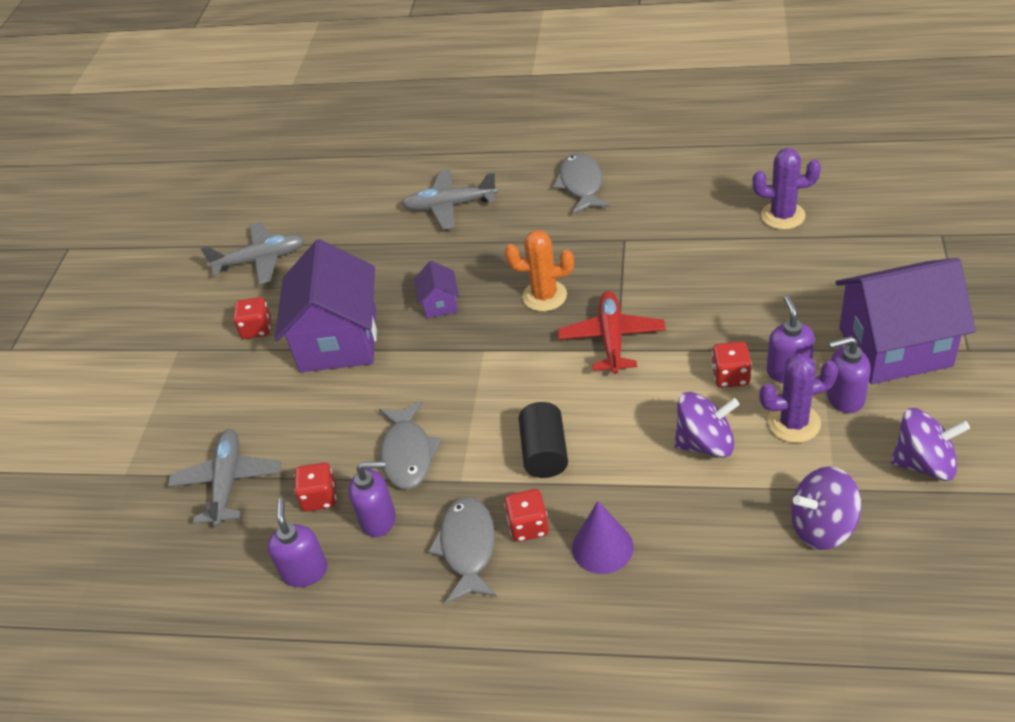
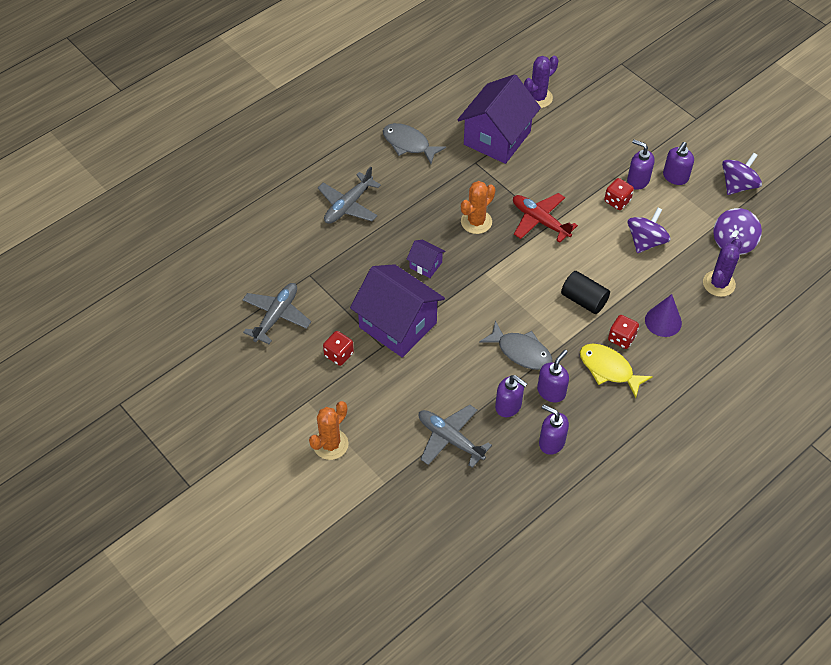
camera: 55 degrees left, 10 degrees up
(139, 401) = (330, 444): none -> orange cactus
(320, 497) = (508, 406): red dice -> purple soap dispenser
(468, 548) = (609, 369): grey fish -> yellow fish
(794, 423) = (669, 204): purple cactus -> purple cactus (719, 283)
(895, 347) = (667, 137): purple house -> purple house (497, 138)

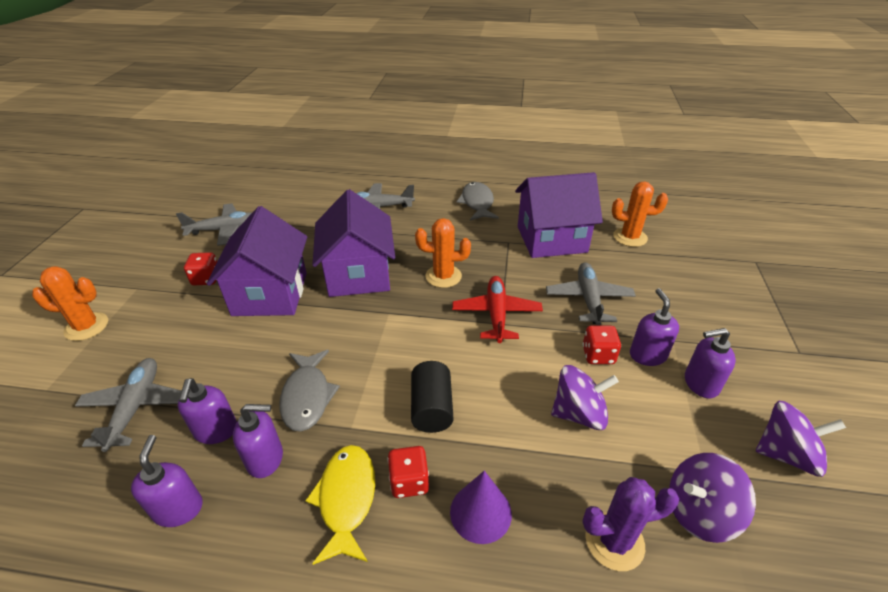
camera: 50 degrees right, 15 degrees down
(425, 265) = (358, 274): purple house -> purple house, size x2.26
(538, 98) = (630, 237): purple cactus -> orange cactus
(571, 168) = (588, 299): none -> grey plane

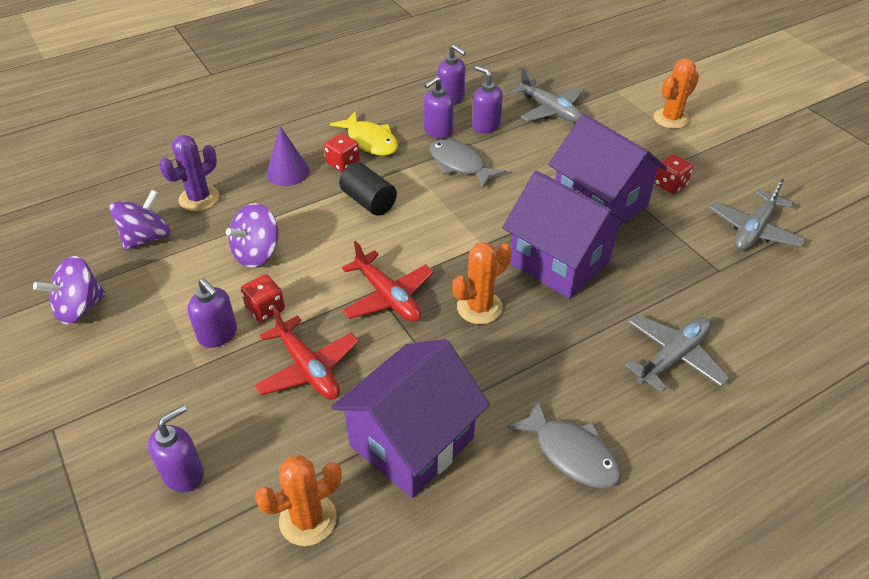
camera: 140 degrees right, 5 degrees up
(588, 299) = (308, 369): grey plane -> red plane
(700, 384) = (159, 332): purple soap dispenser -> purple soap dispenser (184, 474)

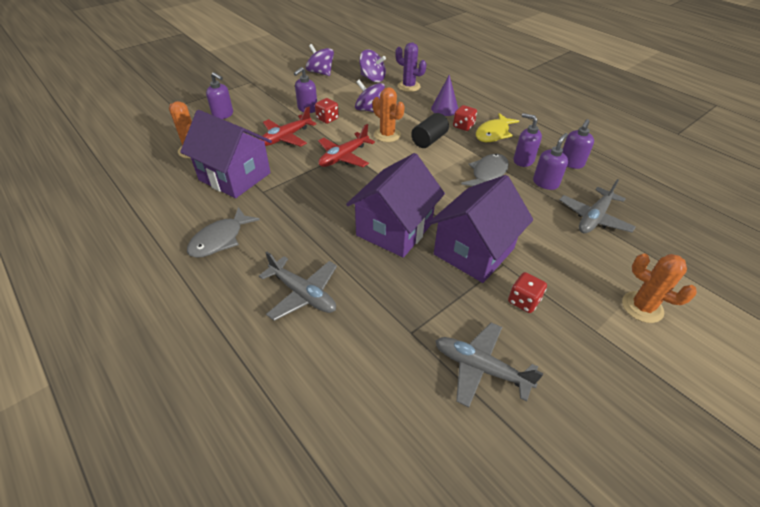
camera: 80 degrees right, 0 degrees up
(479, 307) = (340, 193): orange cactus -> orange cactus (387, 135)

